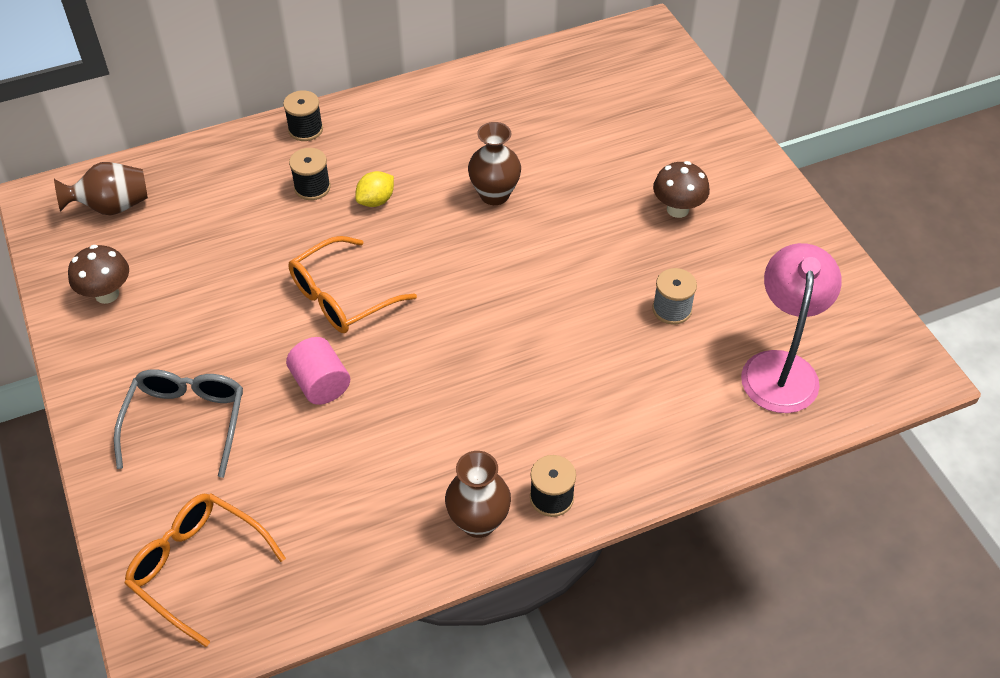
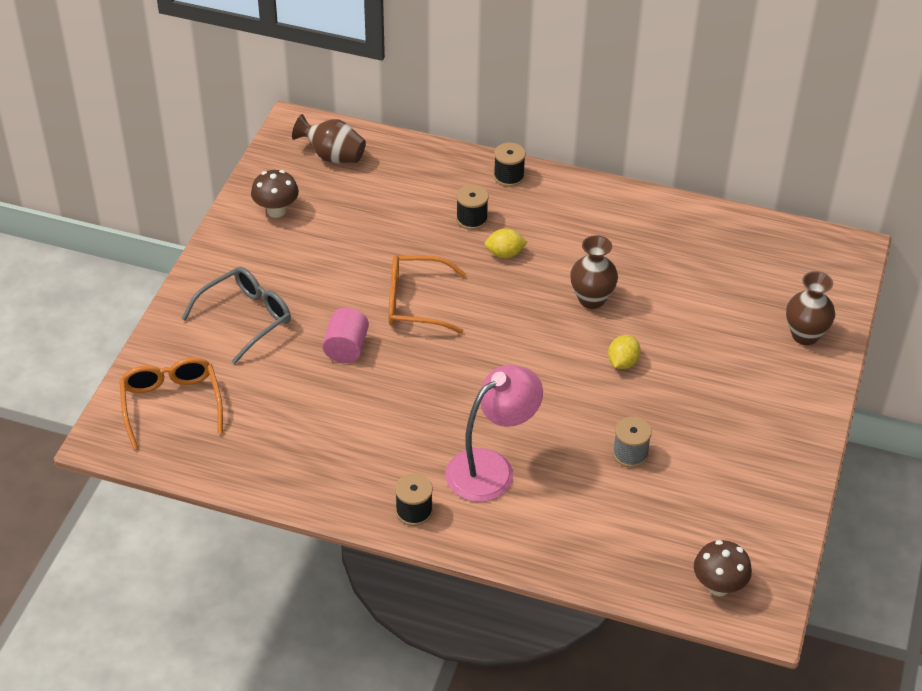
camera: 40 degrees right, 5 degrees down
(478, 522) = (354, 493): brown vase -> brown vase (805, 335)
(579, 233) = (622, 362): none -> yellow lemon
(677, 209) = (716, 391): brown mushroom -> brown mushroom (718, 586)
(780, 368) = (663, 542): pink lamp -> pink lamp (491, 468)

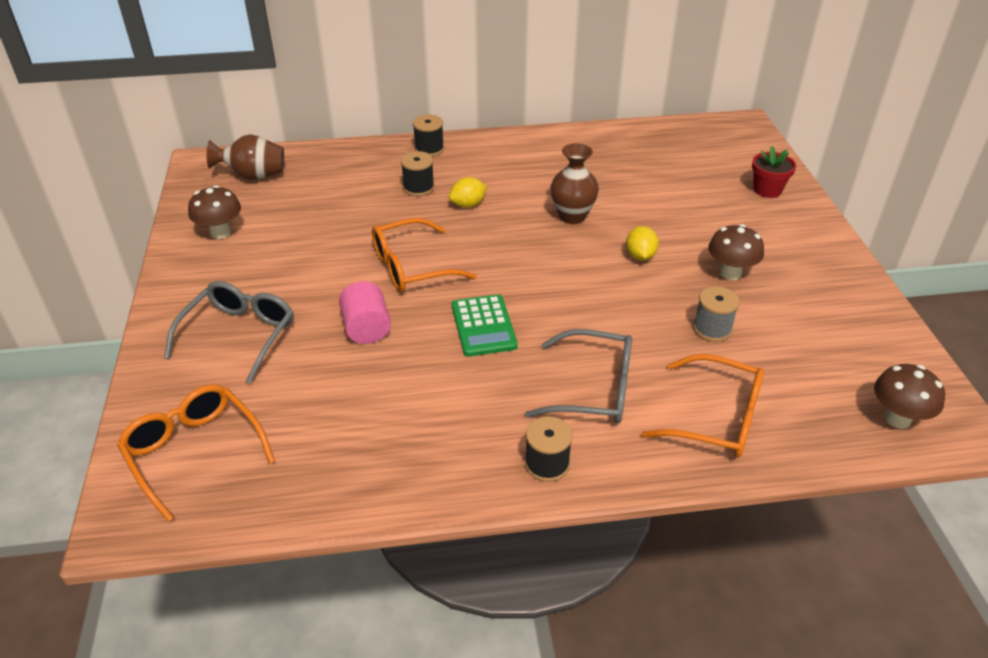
camera: 25 degrees left, 5 degrees down
(440, 380) = (483, 326): none -> green calculator
(491, 468) = (594, 389): pink lamp -> grey glasses
(570, 528) = (716, 418): none -> orange glasses
(691, 408) = (730, 273): none -> brown mushroom
(805, 335) = (767, 190): brown vase -> red flower pot

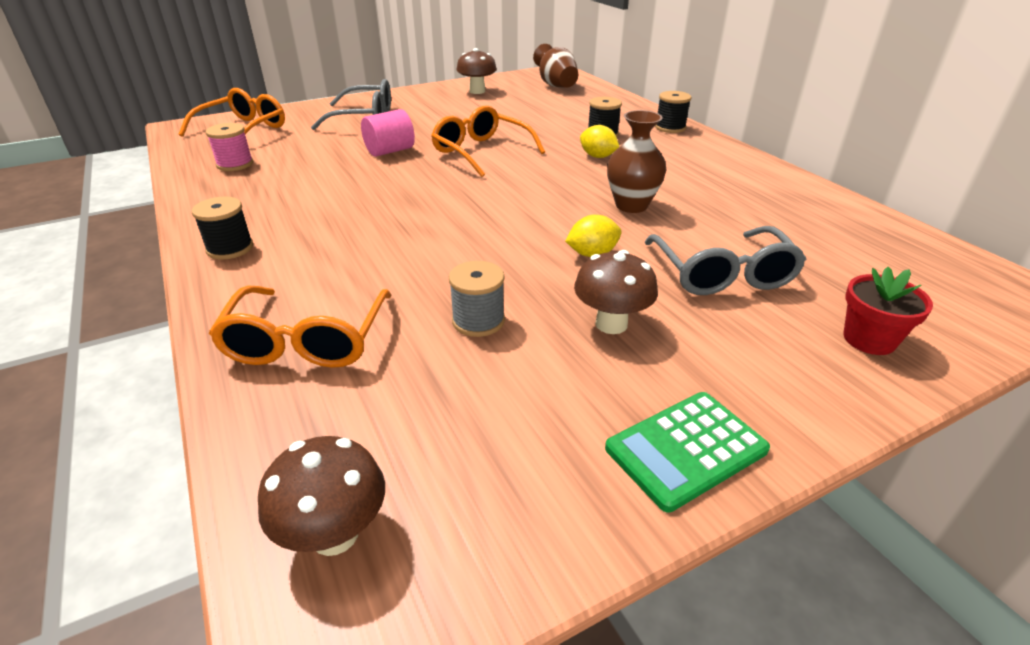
camera: 70 degrees right, 5 degrees down
(321, 461) = (235, 164): none -> pink spool
(483, 326) = (415, 192): green calculator -> green calculator (686, 449)
(594, 389) = (340, 257): grey glasses -> grey glasses (722, 274)

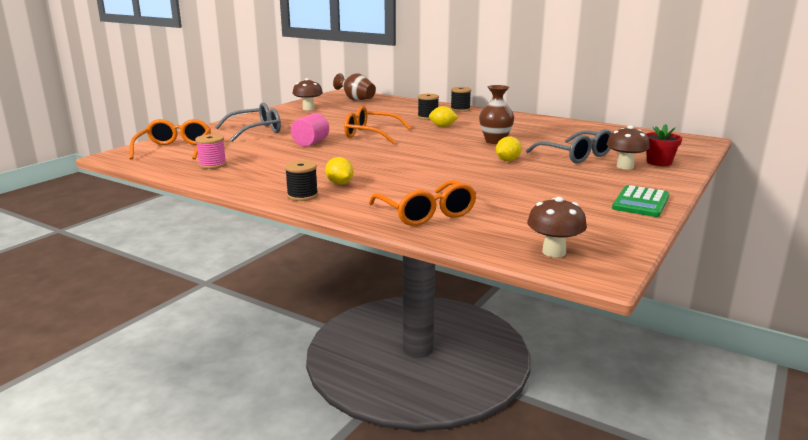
camera: 30 degrees left, 15 degrees down
(304, 237) = (339, 183): none -> yellow lemon
(478, 321) = (496, 190): grey spool -> none
(611, 324) = (556, 179): brown mushroom -> brown mushroom (625, 166)

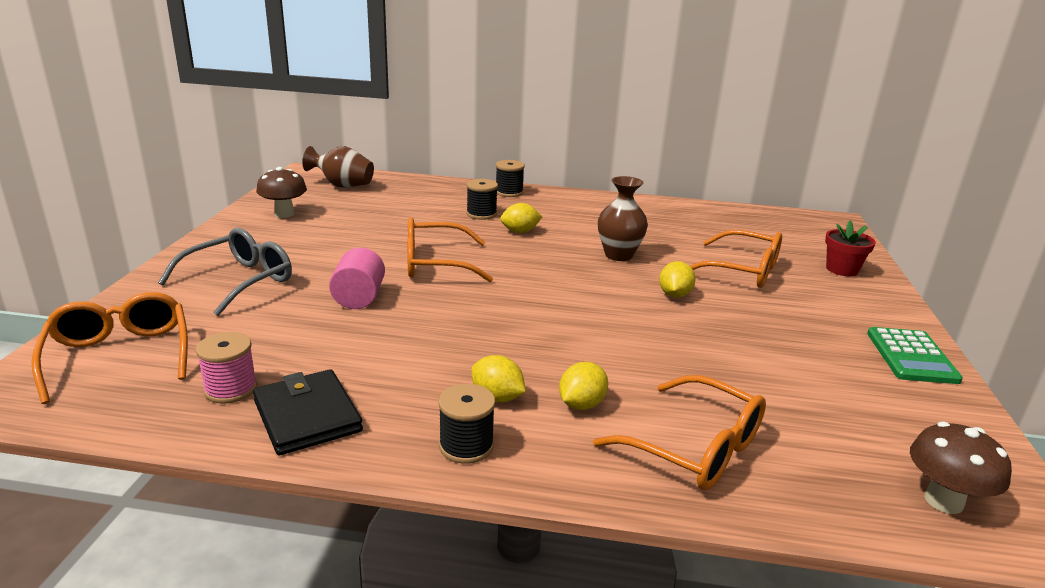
camera: 25 degrees left, 5 degrees up
(237, 177) = (307, 416): none -> black wallet
(383, 191) = (581, 404): none -> yellow lemon
(576, 156) = (742, 271): grey glasses -> orange glasses
(625, 166) = (817, 284): brown mushroom -> none

